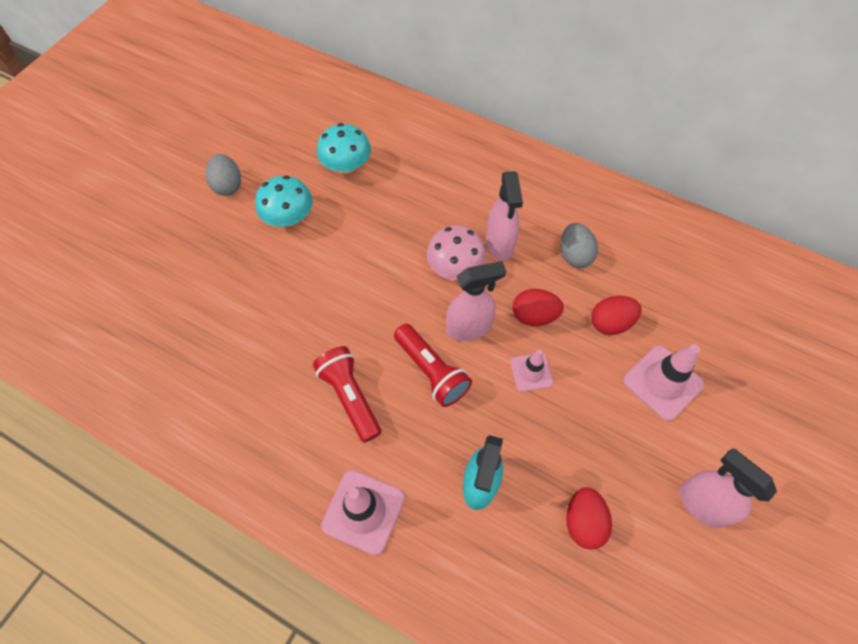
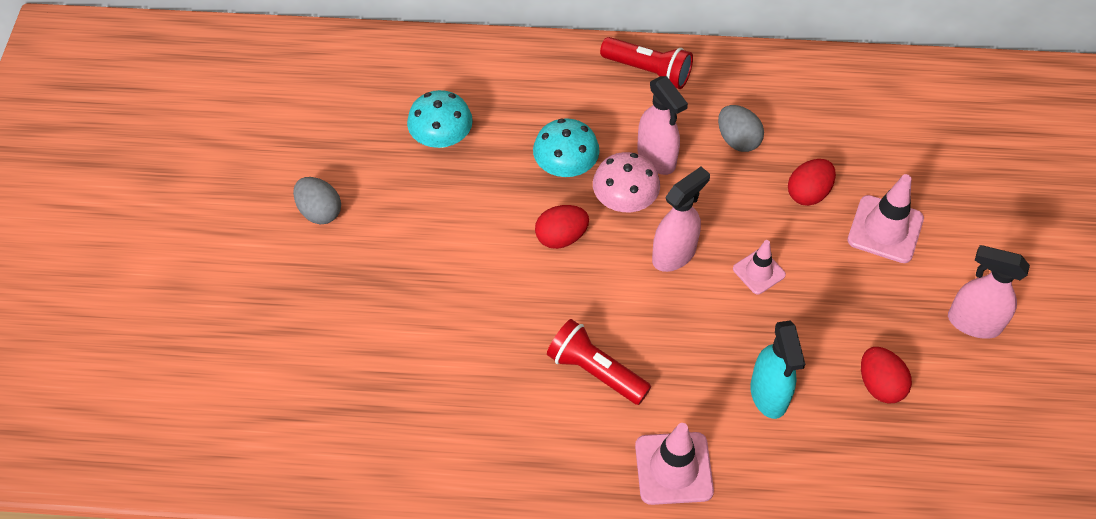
camera: 25 degrees left, 5 degrees down
(289, 217) = (413, 219): turquoise mushroom -> turquoise mushroom (566, 166)
(431, 371) = (662, 312): red flashlight -> red flashlight (648, 71)
(534, 316) = (731, 216): red egg -> red egg (561, 237)

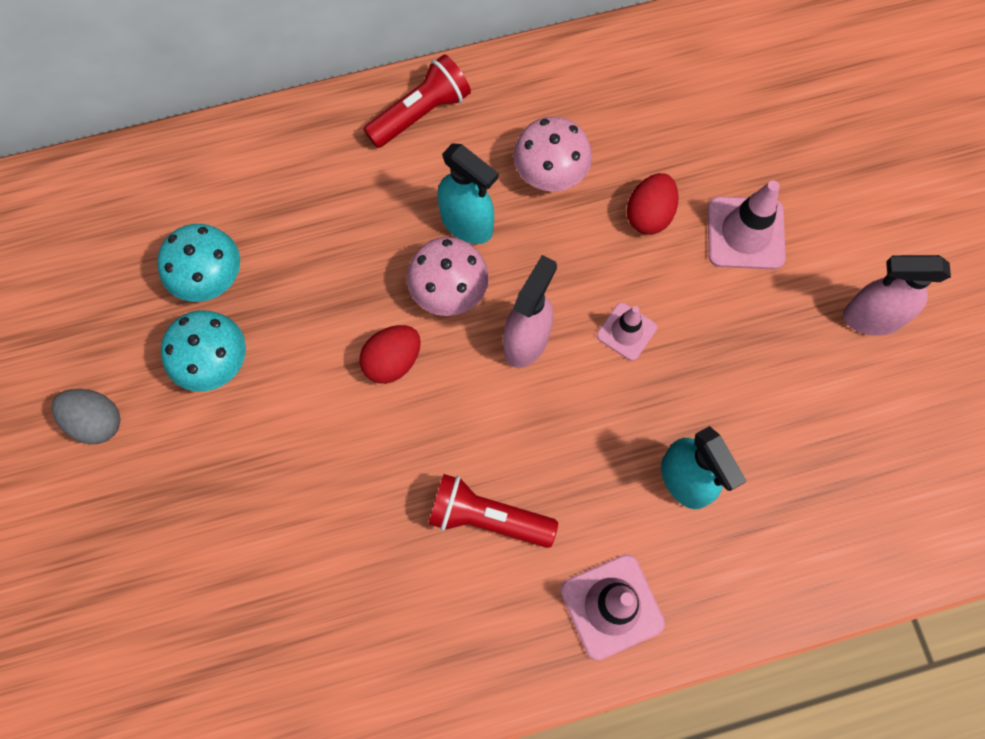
camera: 20 degrees left, 15 degrees up
(566, 166) = (367, 267): turquoise mushroom -> turquoise mushroom (213, 361)
(648, 71) = (421, 113): red flashlight -> red flashlight turned 45 degrees counterclockwise
(656, 158) = (467, 224): pink spray bottle -> turquoise spray bottle
(738, 140) = (550, 171): grey egg -> pink mushroom
(880, 385) = (798, 427): red egg -> none

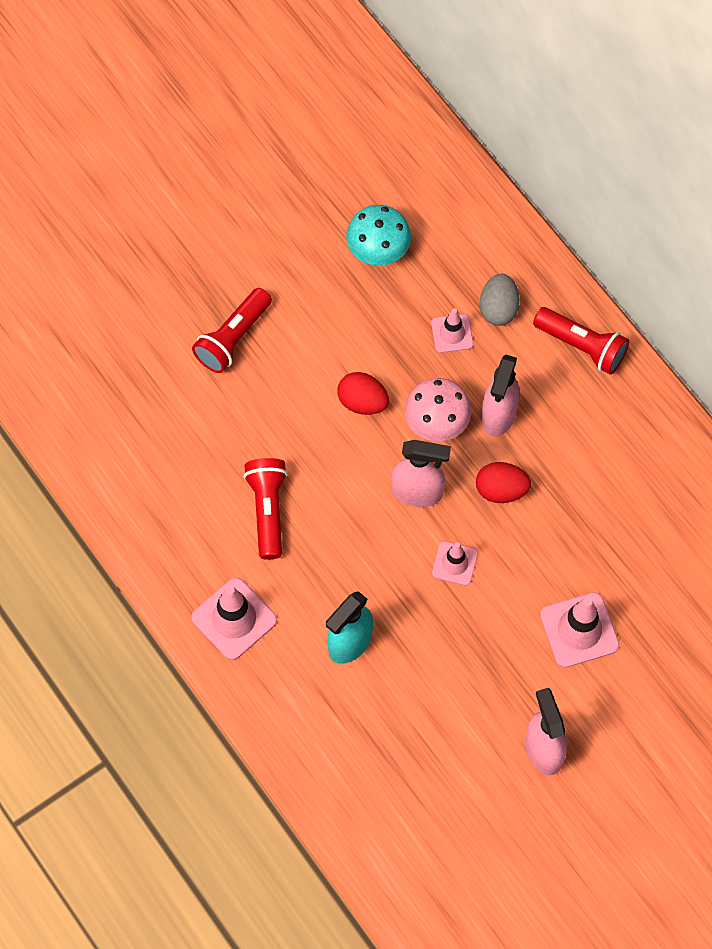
camera: 70 degrees right, 5 degrees down
(96, 421) = (238, 221): grey egg -> grey egg (498, 309)
(213, 361) = (313, 279): turquoise mushroom -> none
(247, 482) = (233, 338): none -> red flashlight
(349, 236) = (452, 333): none -> pink traffic cone
(467, 224) = (498, 415): turquoise spray bottle -> pink spray bottle
(550, 171) = (571, 462): pink mushroom -> none
(649, 215) = (564, 550): red egg -> red egg (501, 490)

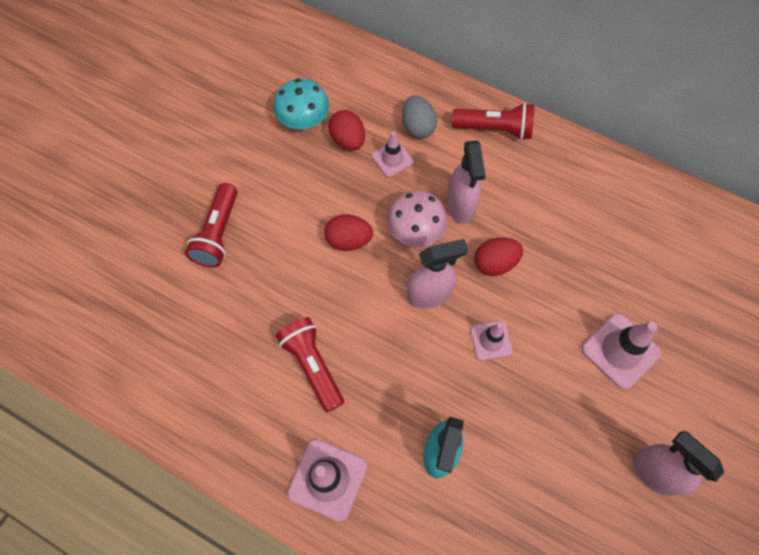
camera: 25 degrees left, 0 degrees up
(415, 292) = (348, 140): none -> red egg

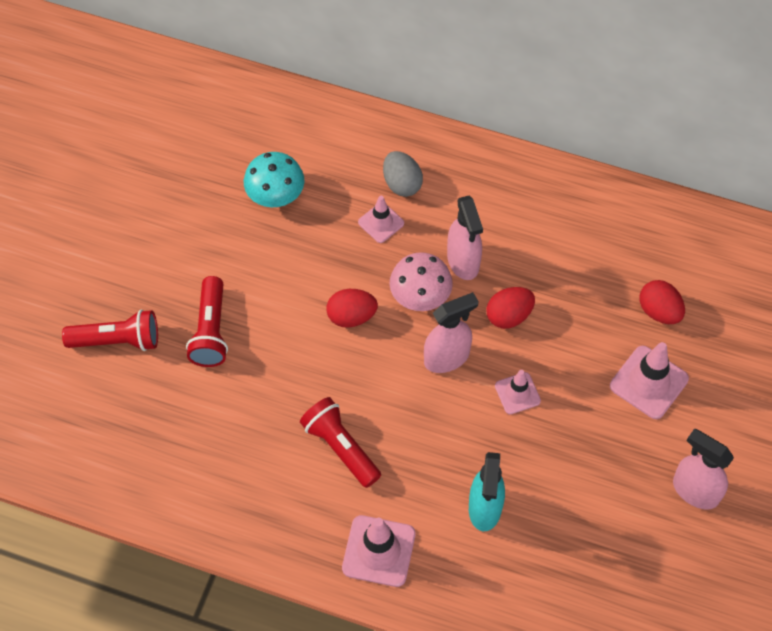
camera: 10 degrees left, 5 degrees down
(348, 140) = (329, 209): red egg -> red egg (659, 311)
(494, 129) = (485, 173): red flashlight -> red flashlight (117, 340)

